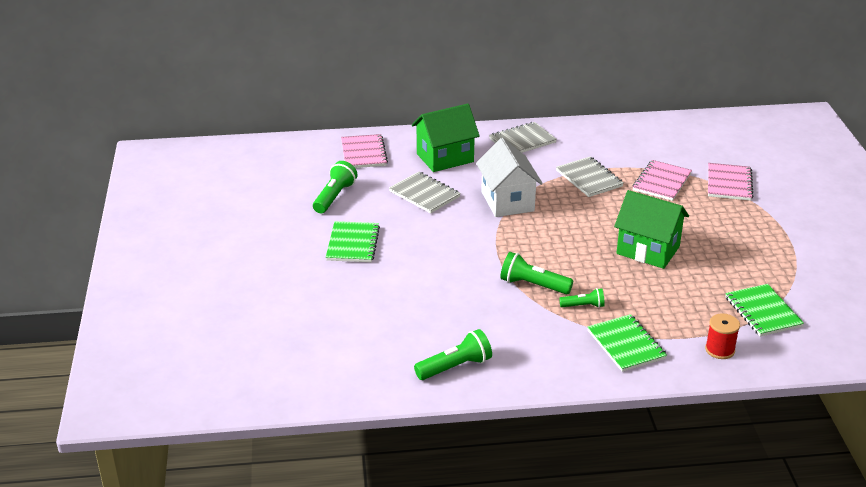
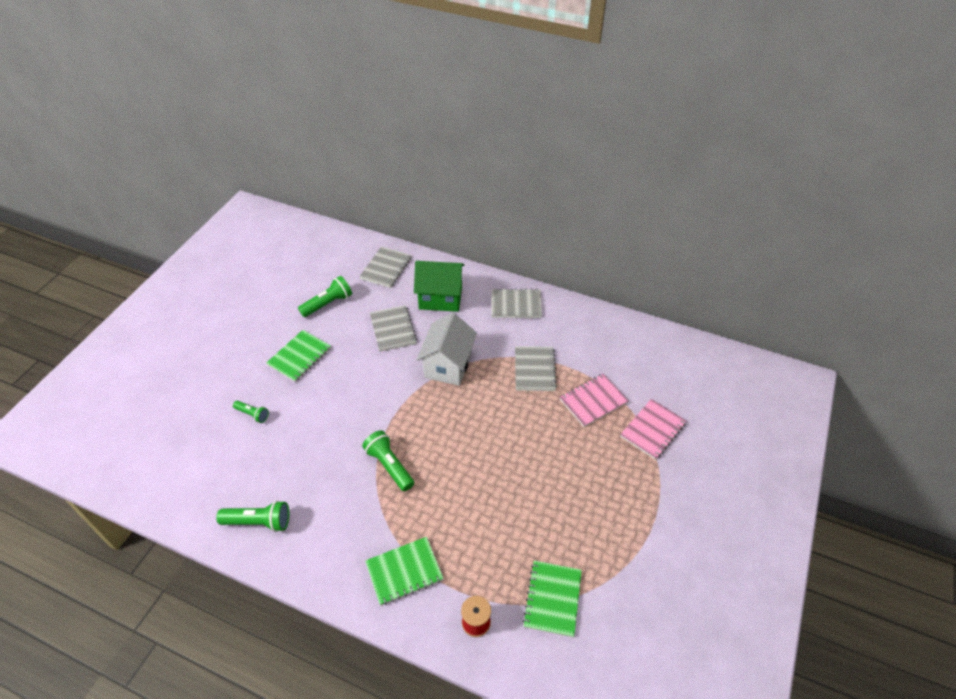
camera: 30 degrees right, 15 degrees up
(363, 153) = (386, 268): pink notebook -> grey notebook
(583, 306) = (408, 509): green flashlight -> green flashlight (252, 414)
(626, 344) = (404, 571): green notebook -> green notebook turned 60 degrees clockwise
(648, 250) = (514, 474): green house -> none

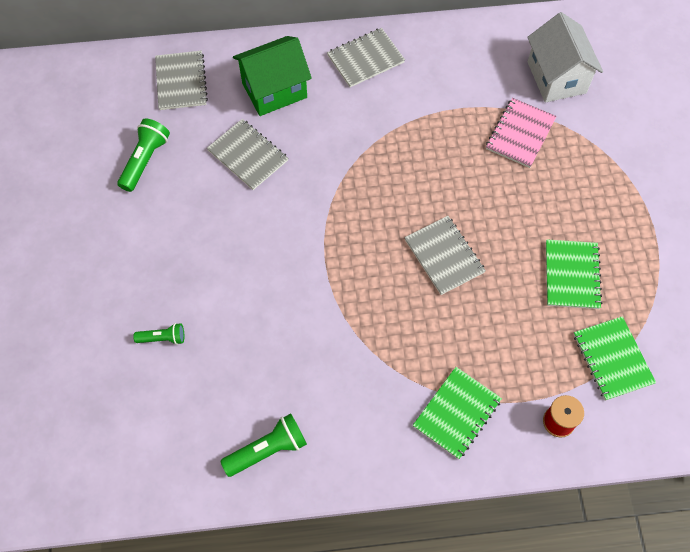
camera: 30 degrees left, 15 degrees up
(299, 357) = (163, 242): green notebook -> green notebook (571, 275)
(389, 465) = (361, 314): green flashlight -> none
(448, 365) = (342, 168): white house -> white house (556, 77)
(534, 369) = (437, 127): grey notebook -> grey notebook (444, 256)
(653, 430) = (597, 136): pink notebook -> none

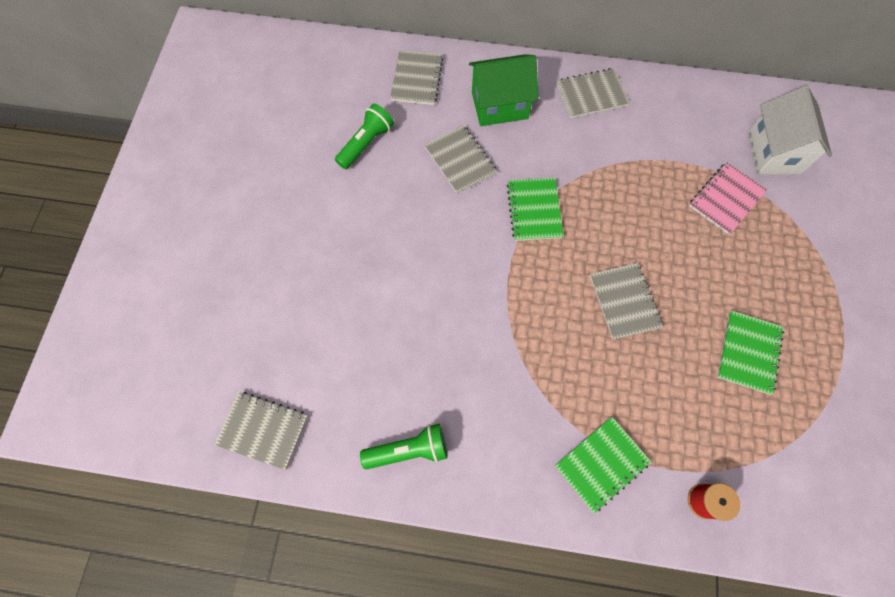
camera: 15 degrees right, 5 degrees up
(115, 469) = (263, 430): none -> grey notebook
(163, 338) = (339, 314): green flashlight -> none
(612, 359) = (773, 450): green notebook -> green notebook (534, 210)

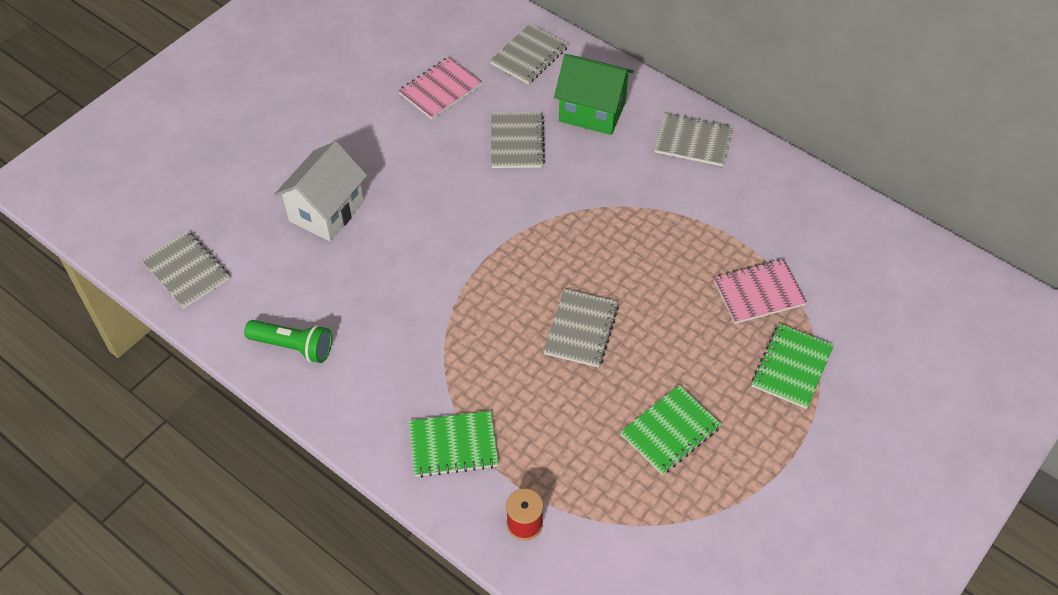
camera: 30 degrees right, 15 degrees down
(366, 143) = (440, 90): green flashlight -> pink notebook
(534, 210) = (555, 214): green notebook -> green notebook (792, 367)
(774, 152) = (847, 275): white house -> white house (326, 211)

